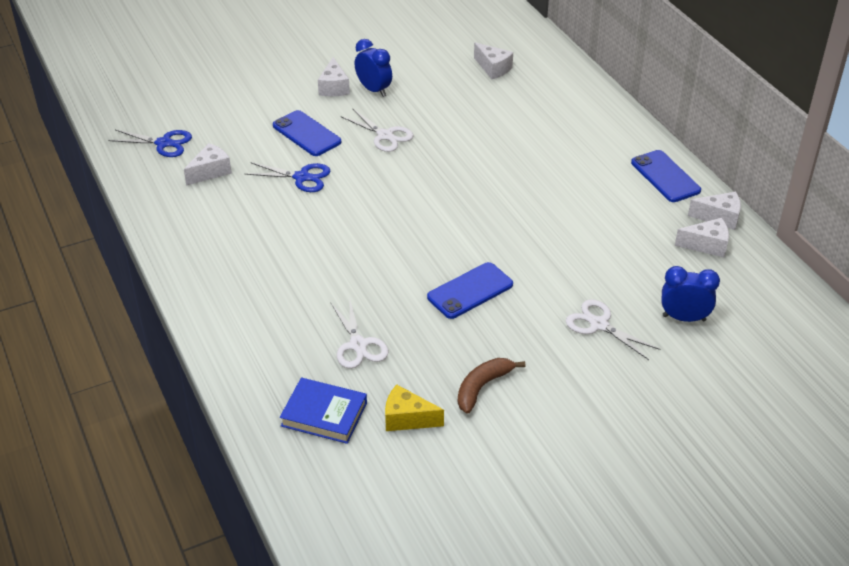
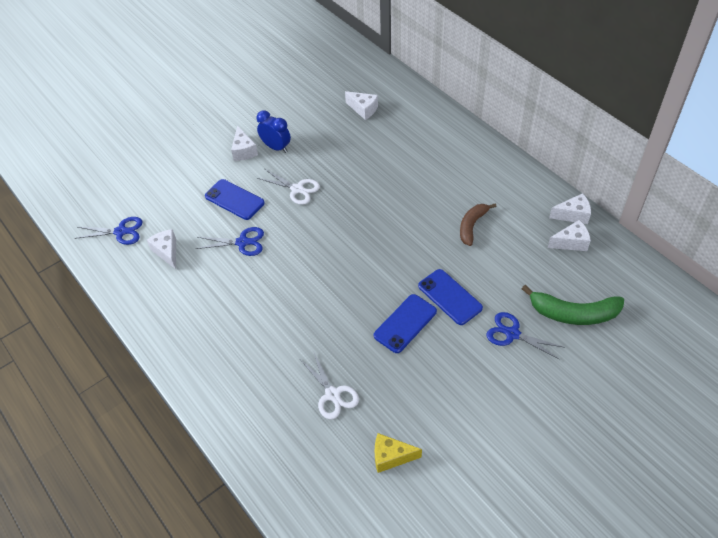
camera: 10 degrees left, 10 degrees up
(210, 172) = (167, 252): white cheese -> white cheese turned 60 degrees counterclockwise
(324, 414) = (324, 468): blue book -> none
(482, 387) = (440, 413): brown banana -> brown banana (472, 226)
(599, 324) = (512, 334): white scissors -> blue scissors
(665, 176) = (522, 185): blue phone -> blue phone (450, 297)
(684, 318) = (573, 313): blue clock -> green banana

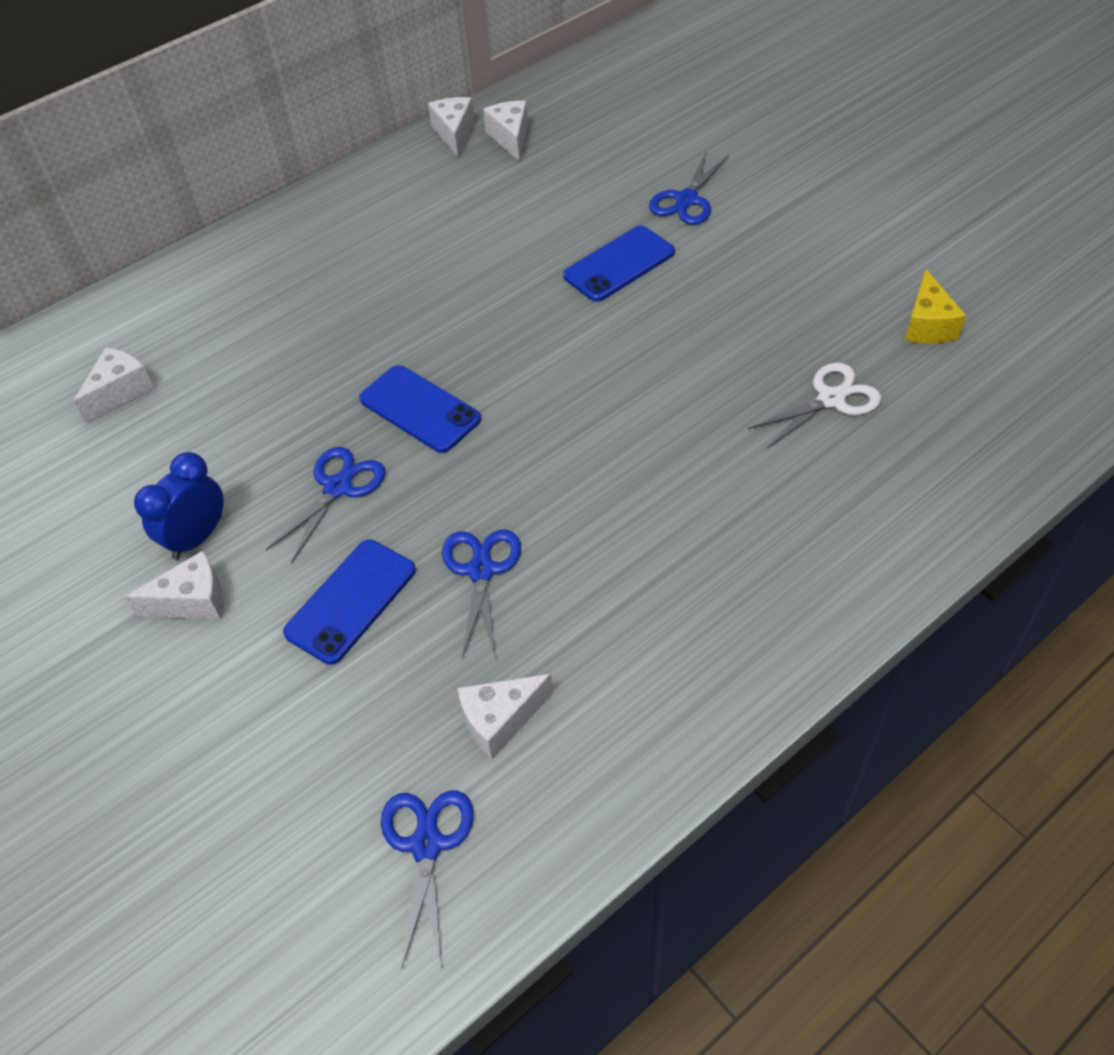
camera: 90 degrees left, 0 degrees up
(297, 189) = (338, 487): white scissors -> blue scissors
(405, 323) = (676, 315): blue phone -> blue phone (420, 409)
(472, 226) = (467, 239): brown banana -> none
(573, 313) = (645, 142): green banana -> none

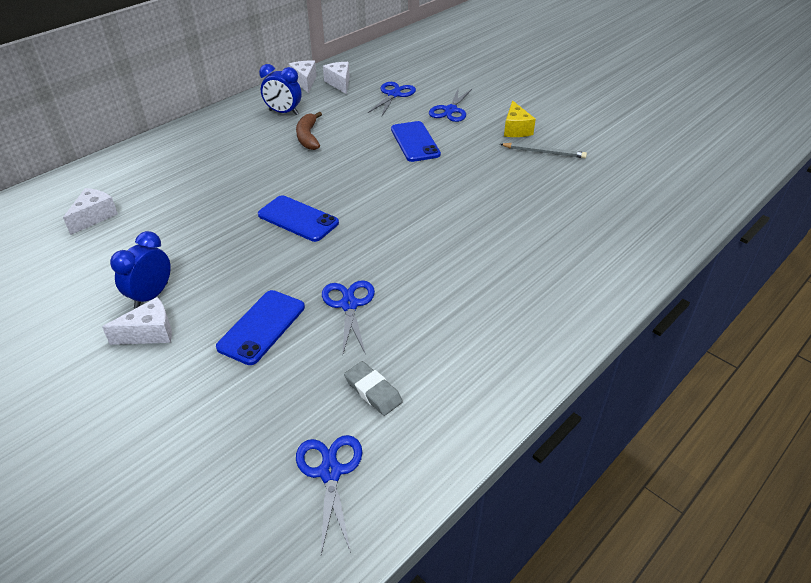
camera: 10 degrees left, 10 degrees down
(338, 487) = (247, 263): blue scissors -> blue scissors (394, 94)
(415, 197) = (283, 112): none -> blue clock
(449, 249) = (308, 137): none -> brown banana
(500, 720) = (373, 391): white cheese -> grey eraser
(619, 264) = (415, 142): blue phone -> blue phone turned 60 degrees counterclockwise
(828, 293) = (544, 152): none -> grey pencil
(831, 399) = (556, 204): white scissors -> none
(927, 325) = (605, 166): yellow cheese -> yellow cheese (515, 129)

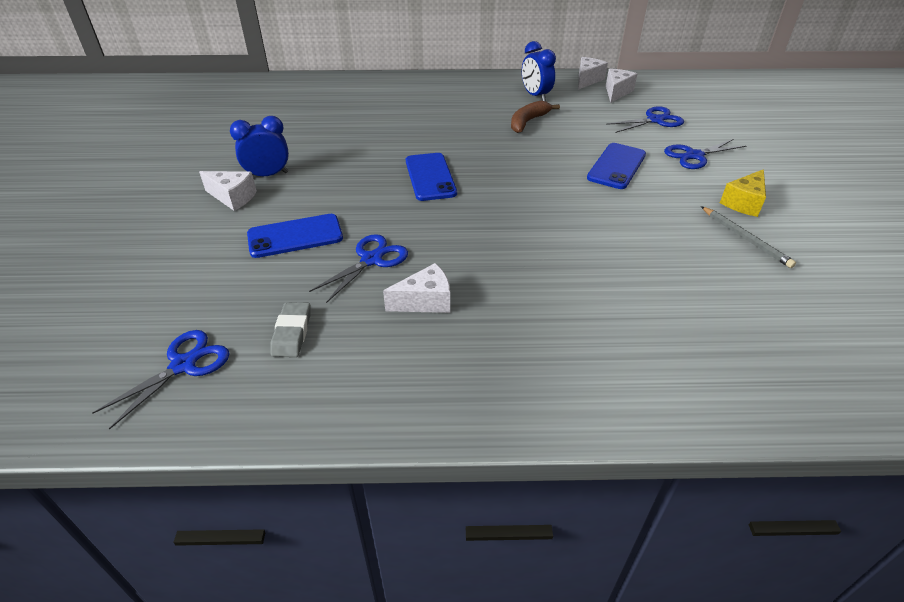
camera: 45 degrees right, 0 degrees up
(94, 217) = (311, 109): white cheese -> white cheese (425, 301)

